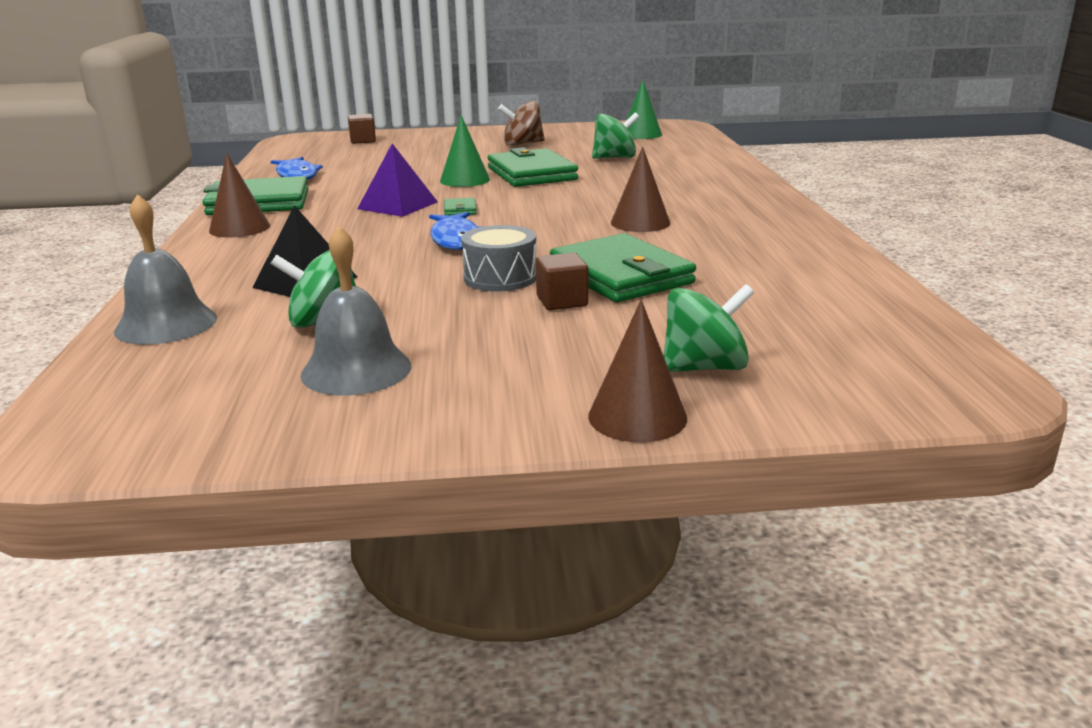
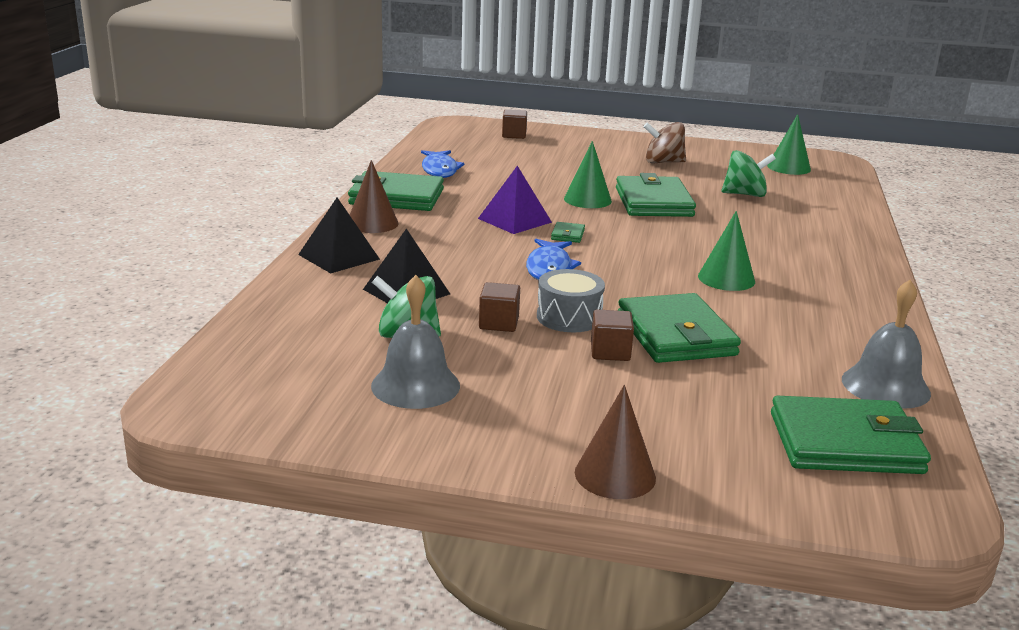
camera: 15 degrees right, 0 degrees up
(166, 324) = (287, 313): grey bell -> grey bell (885, 386)
(211, 262) = (339, 256): none -> black pyramid
(425, 295) = (499, 323): none -> brown cube
(640, 223) = (726, 279): brown cone -> green cone
(704, 367) = (696, 442): green spinning top -> none
(853, 340) = (845, 443): none -> green wallet

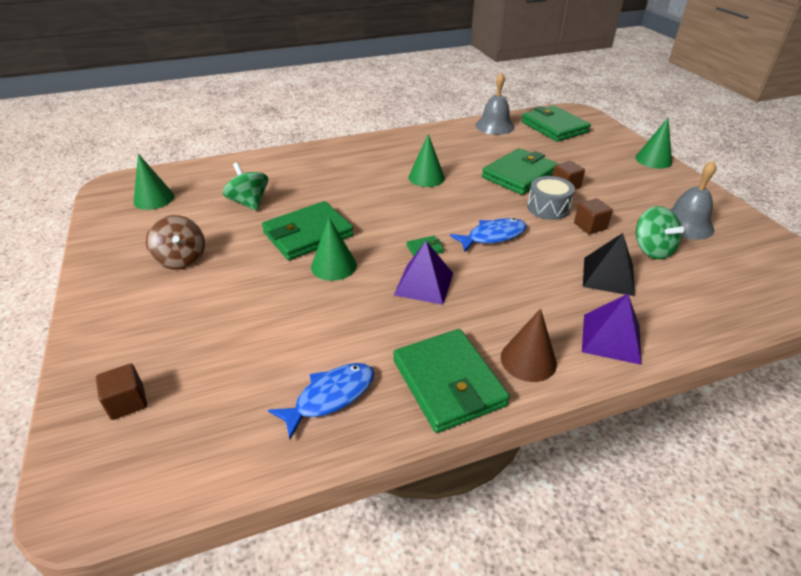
camera: 120 degrees left, 15 degrees up
(339, 256) = (611, 338): black pyramid -> purple pyramid
(615, 475) = (653, 160): brown cone -> green cone

